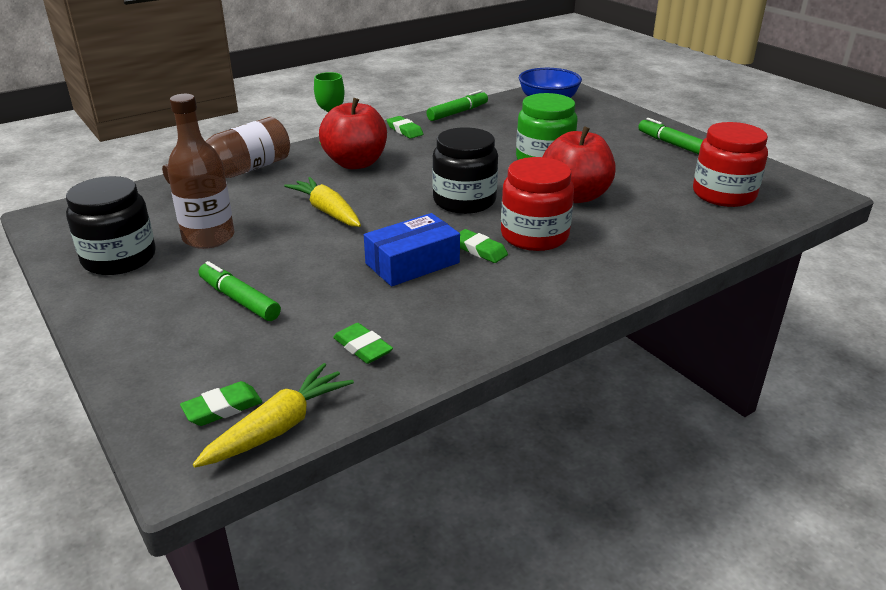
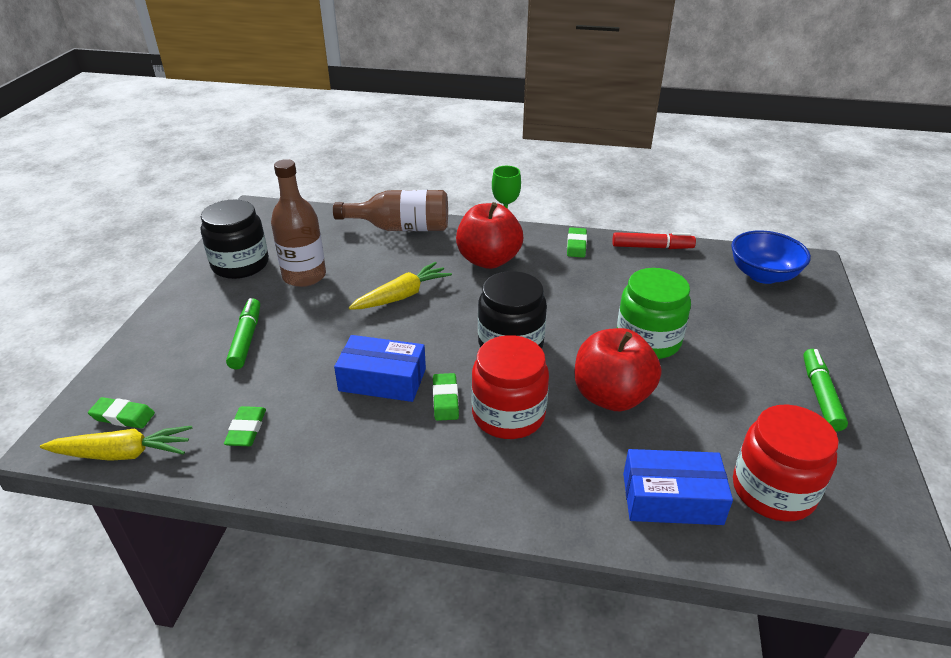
camera: 45 degrees right, 5 degrees up
(327, 211) = (402, 296): yellow carrot -> yellow carrot turned 45 degrees clockwise
(457, 113) = (652, 247): green marker -> red marker
(689, 224) = (672, 499): none -> blue box

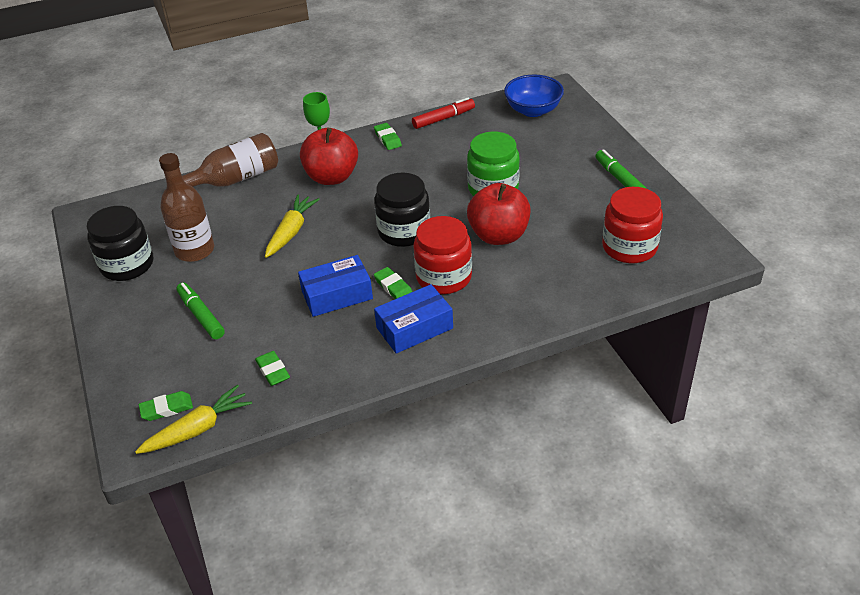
camera: 30 degrees left, 5 degrees up
(672, 499) = (579, 278): blue box -> blue box (414, 328)

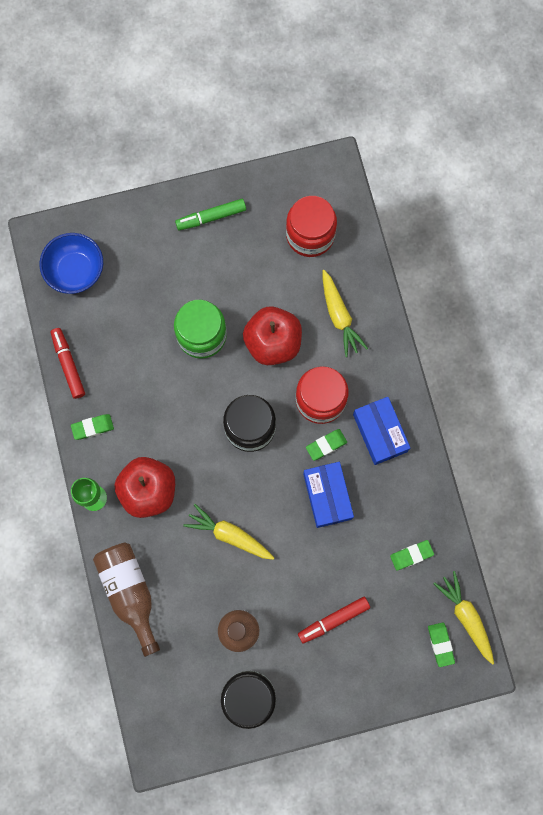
camera: 85 degrees left, 35 degrees up
(201, 316) = (333, 620): green marker -> red marker
(543, 280) = (339, 316): none -> yellow carrot

